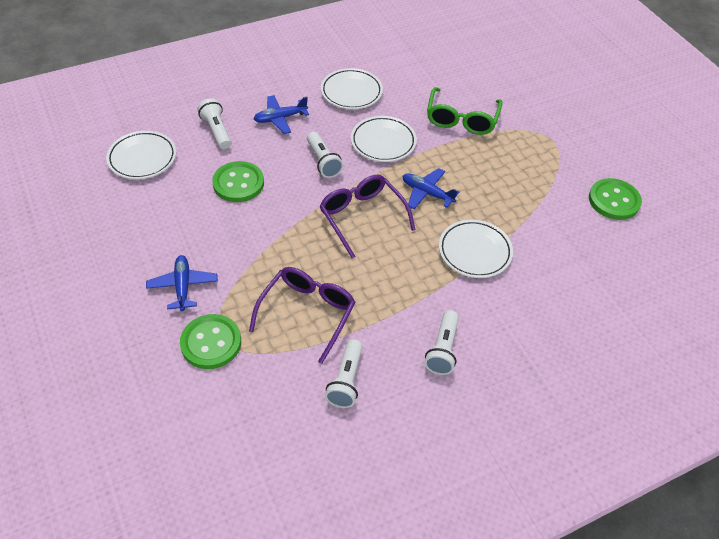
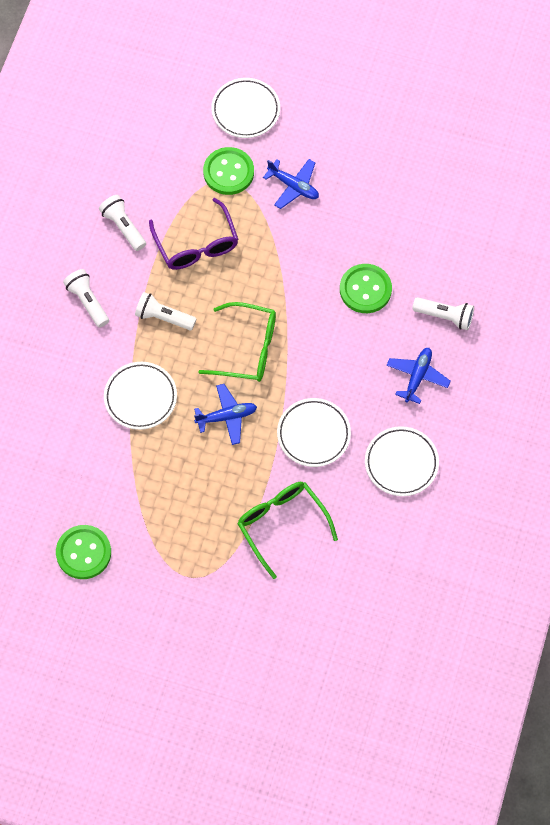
camera: 135 degrees right, 15 degrees up
(142, 158) = (458, 241): white plate -> white plate (245, 110)
(323, 161) = (333, 369): white flashlight -> white flashlight (164, 317)
(362, 216) = (248, 349): purple glasses -> green glasses

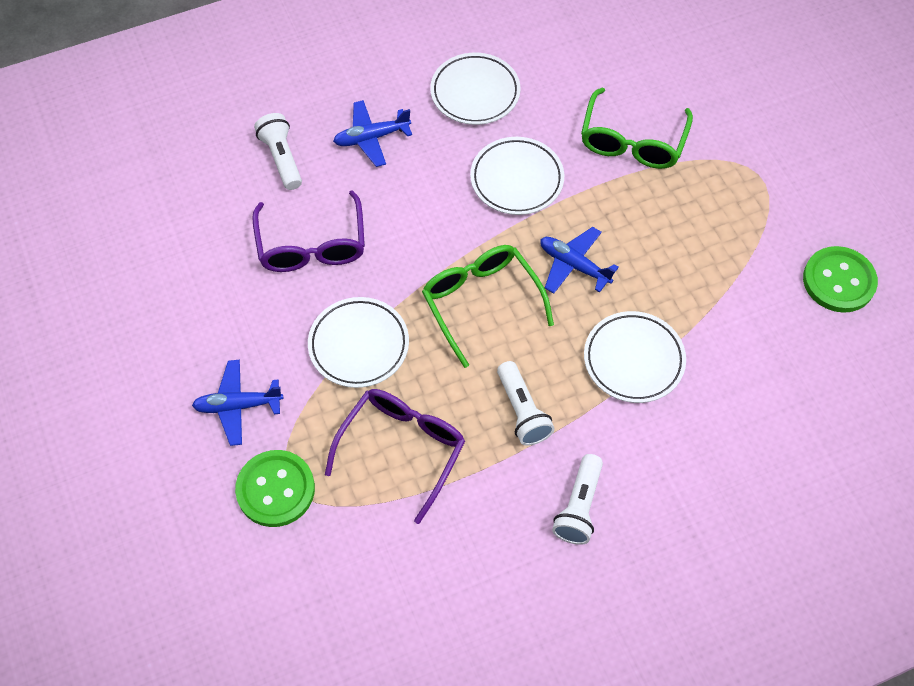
camera: 130 degrees left, 5 degrees down
(123, 227) = (450, 548): white flashlight -> none
(245, 110) = (170, 538): white plate -> white plate (359, 345)
(293, 186) = (238, 405): blue plane -> blue plane turned 90 degrees counterclockwise
(365, 289) = (312, 245): green button -> purple glasses

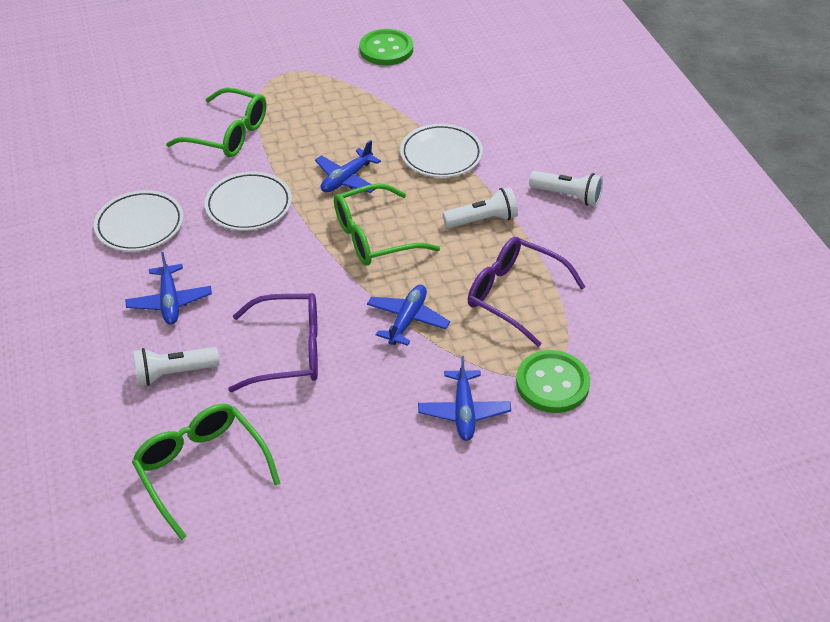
camera: 85 degrees left, 15 degrees down
(174, 199) = (201, 468): none -> green glasses
(359, 345) = (407, 320): white plate -> blue plane

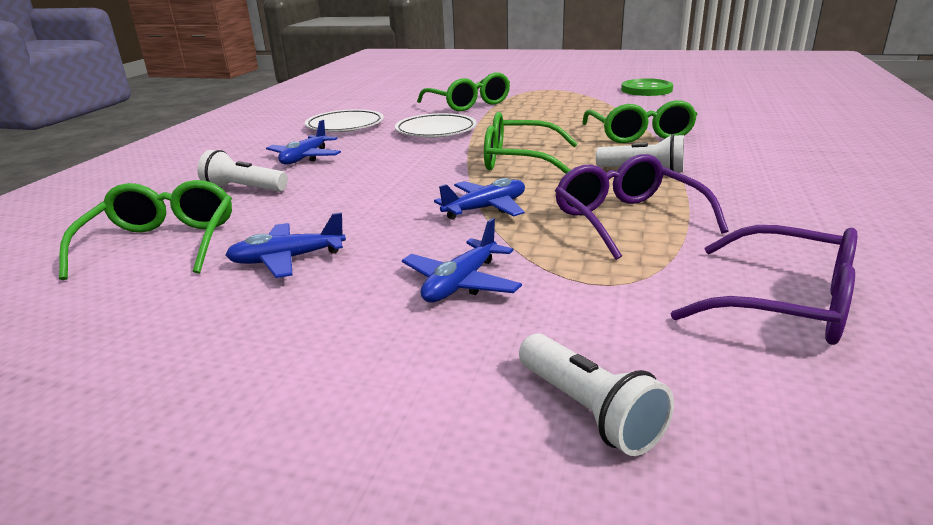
camera: 35 degrees right, 20 degrees down
(289, 351) = (350, 200): purple glasses -> purple glasses (786, 304)
(346, 179) = (534, 132): blue plane -> blue plane (287, 259)
(441, 155) = (639, 135): white plate -> green glasses
(552, 383) = (604, 294): green button -> none
(567, 196) = (762, 174): white flashlight -> white flashlight (588, 411)

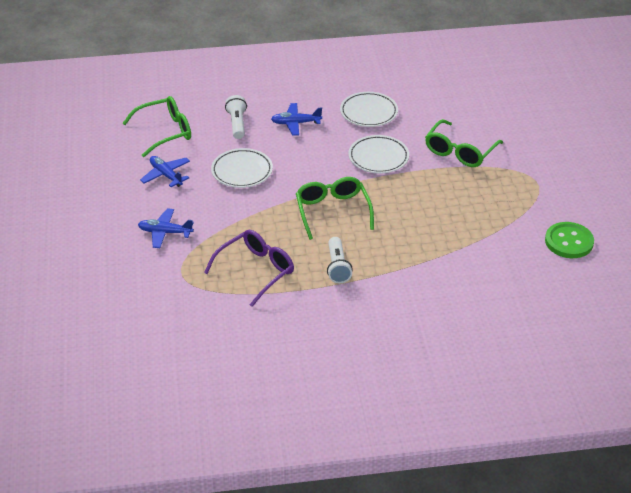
camera: 65 degrees right, 15 degrees up
(363, 199) = (242, 171): none -> white plate
(485, 208) = (249, 218): blue plane -> none
(588, 411) = (93, 283): white flashlight -> none
(639, 135) = (418, 256): green glasses -> none
(786, 304) = (184, 328): purple glasses -> none

